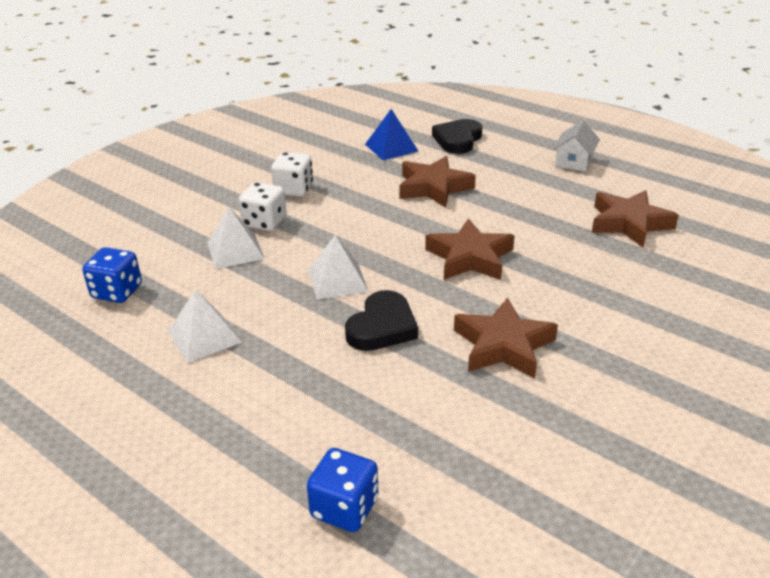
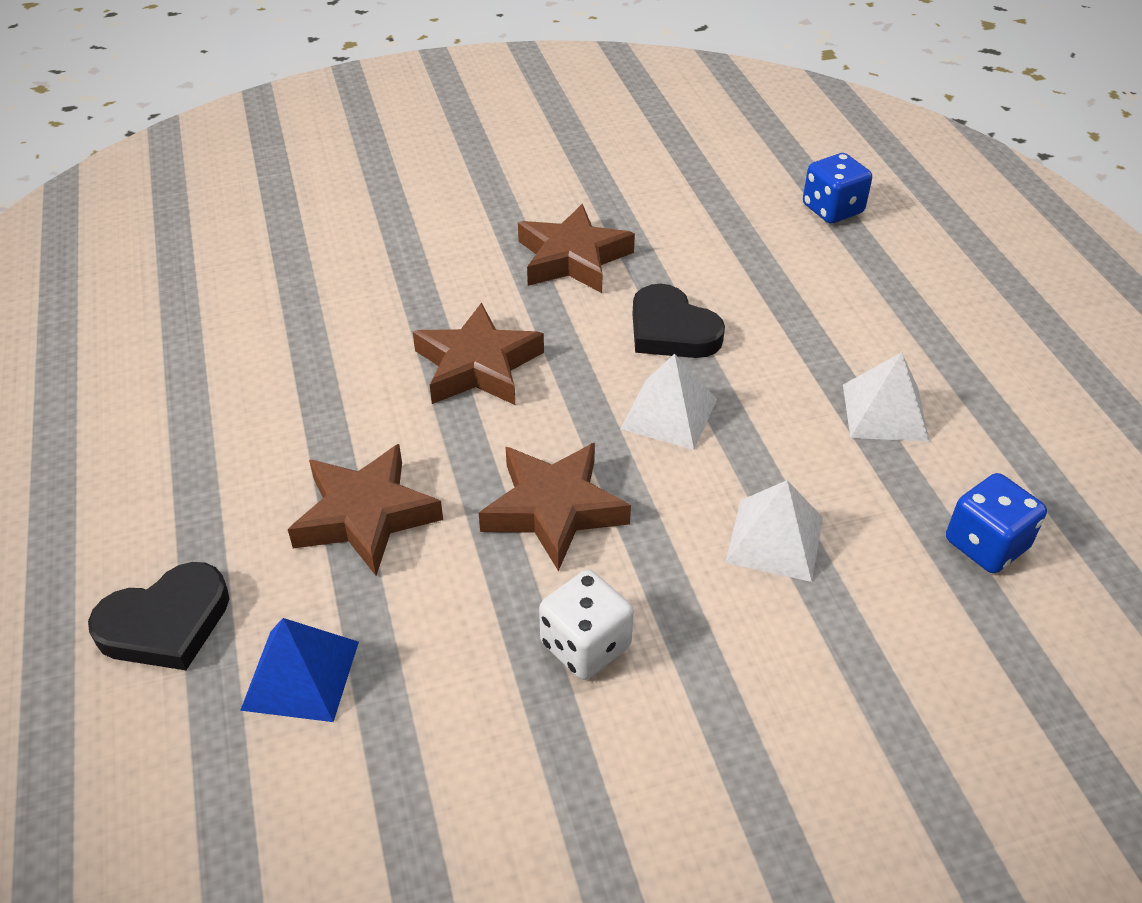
camera: 145 degrees left, 10 degrees up
(264, 222) = (692, 581): white dice -> none
(382, 327) = (671, 330): black heart -> black heart turned 105 degrees counterclockwise
(574, 161) = (99, 453): white house -> none
(629, 223) = (232, 317): brown star -> brown star (553, 509)

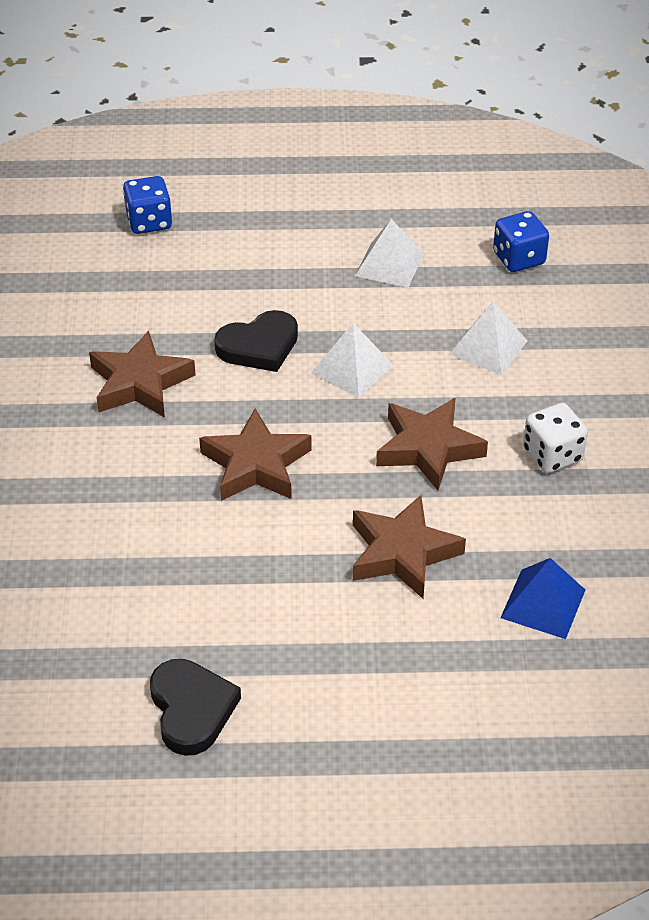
camera: 75 degrees left, 0 degrees up
(166, 623) = (477, 679): black heart -> black heart (191, 709)

